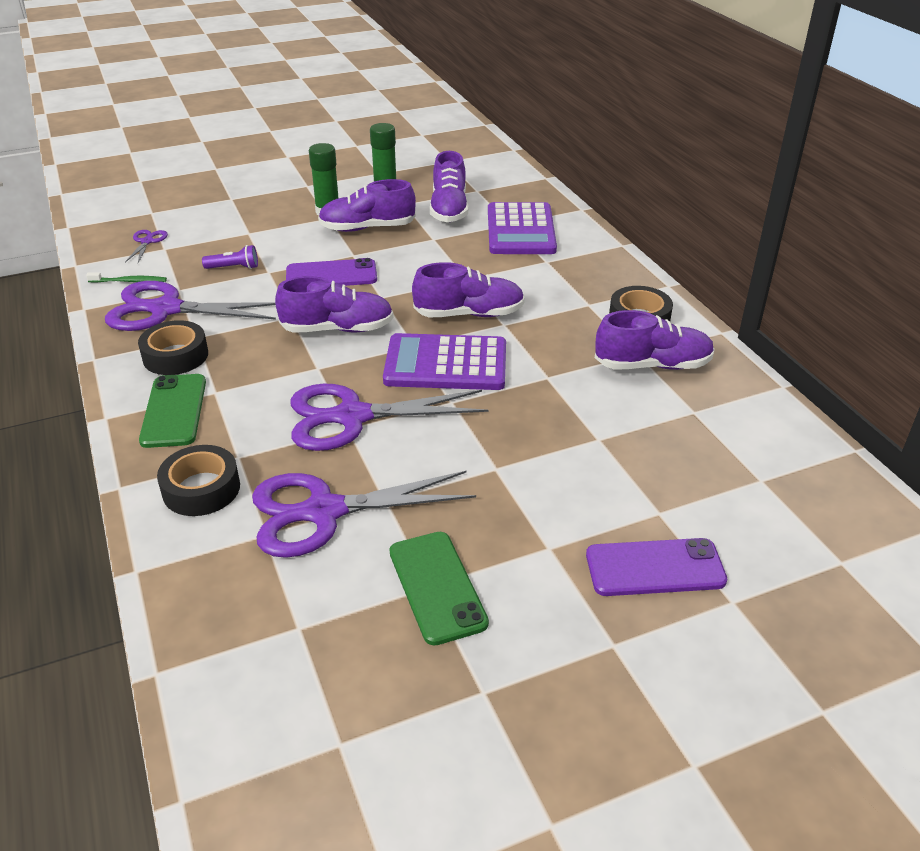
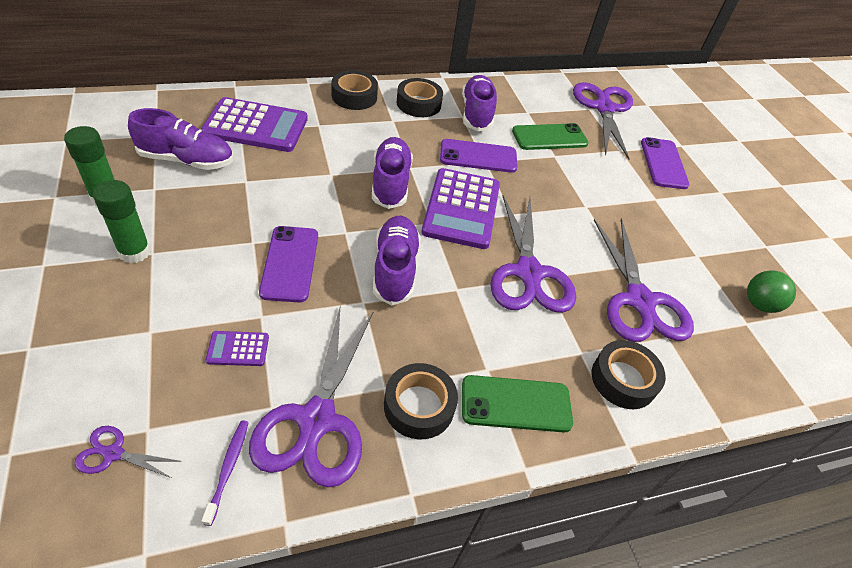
camera: 90 degrees left, 10 degrees up
(129, 281) = (228, 469): green toothbrush -> purple toothbrush
(234, 268) = (238, 349): purple flashlight -> purple calculator
(339, 652) = (759, 304): none -> green ball
(367, 228) = (196, 224): purple shoe -> none
(437, 587) = (697, 252): green phone -> green phone (549, 137)
(554, 371) = (478, 156): none -> purple phone
(618, 275) = (354, 96): none -> black tape
(776, 499) = (604, 108): none -> purple scissors

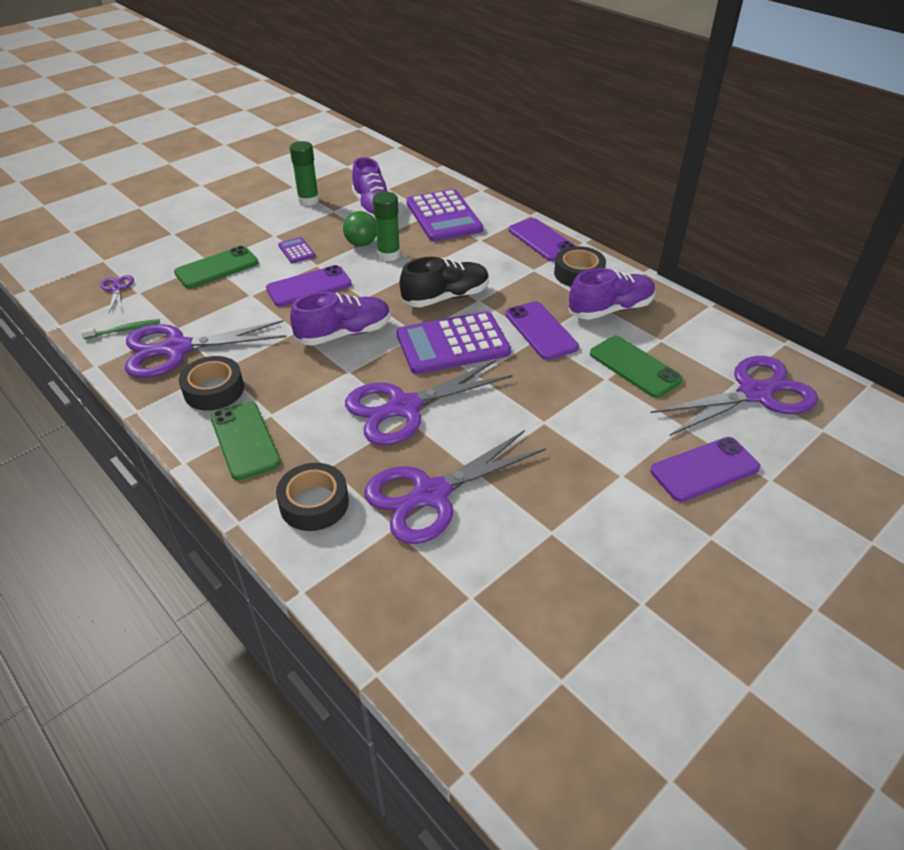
camera: 70 degrees right, 5 degrees down
(134, 252) = (270, 230): green glue stick -> green glue stick (389, 255)
(171, 328) = (217, 268): none -> green phone
(228, 469) = (124, 330): purple toothbrush -> green toothbrush
(238, 349) = (216, 297): purple calculator -> purple calculator (296, 251)
(354, 96) = (542, 240): black tape -> purple phone
(390, 183) = (446, 297): purple shoe -> black shoe
(759, 304) = (515, 607): green ball -> green ball (361, 244)

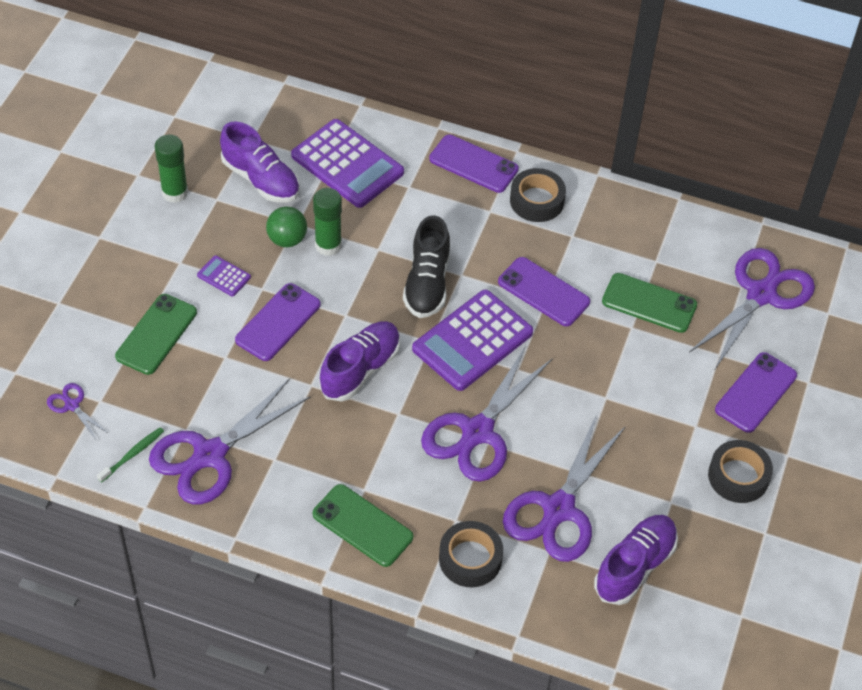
camera: 30 degrees left, 10 degrees up
(214, 390) = (288, 486): black tape -> black tape (738, 476)
(446, 297) = (427, 283): black shoe -> black shoe turned 150 degrees clockwise
(610, 309) = (592, 239): purple shoe -> purple shoe (634, 566)

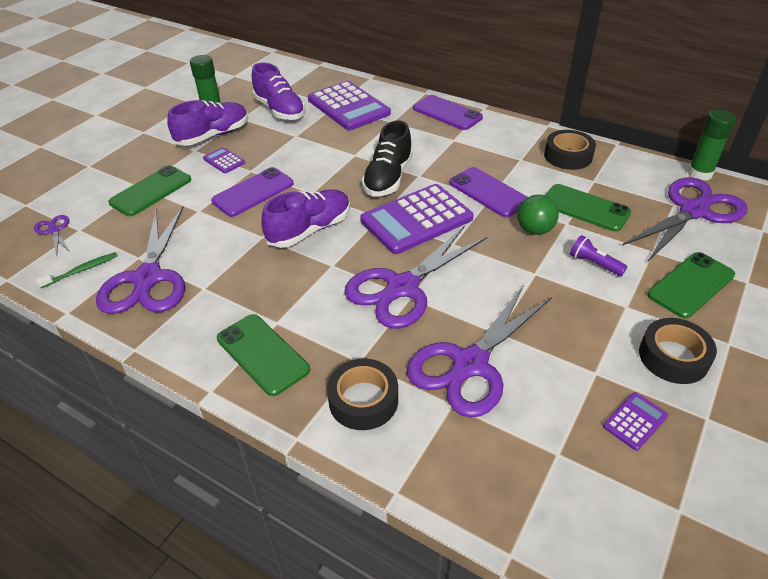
camera: 15 degrees right, 10 degrees down
(210, 455) = (148, 278): purple scissors -> purple scissors turned 60 degrees counterclockwise
(287, 239) = (284, 144): green ball -> green ball (535, 230)
(328, 245) = (315, 149): green glue stick -> green glue stick (700, 174)
(537, 201) = (494, 136): black tape -> black tape (568, 156)
(634, 566) = (548, 433): purple shoe -> purple shoe (213, 135)
(663, 378) = (594, 263): none -> purple flashlight
(706, 544) = (635, 421): none -> purple calculator
(756, 393) = (691, 285): purple phone -> green phone

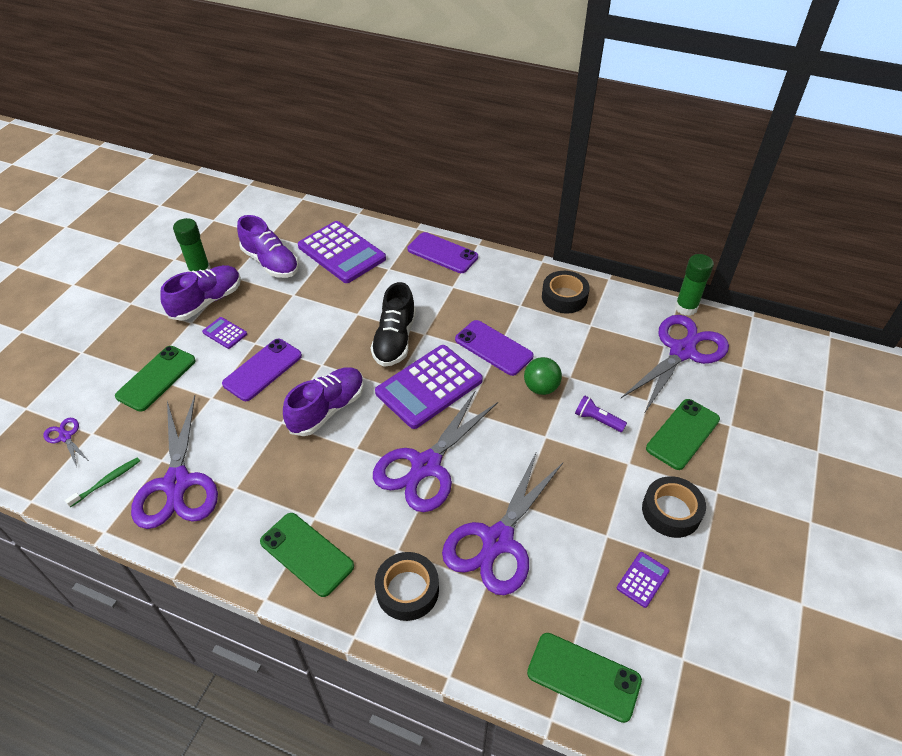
camera: 10 degrees left, 5 degrees up
(585, 208) = (584, 358): green phone -> green phone (583, 677)

